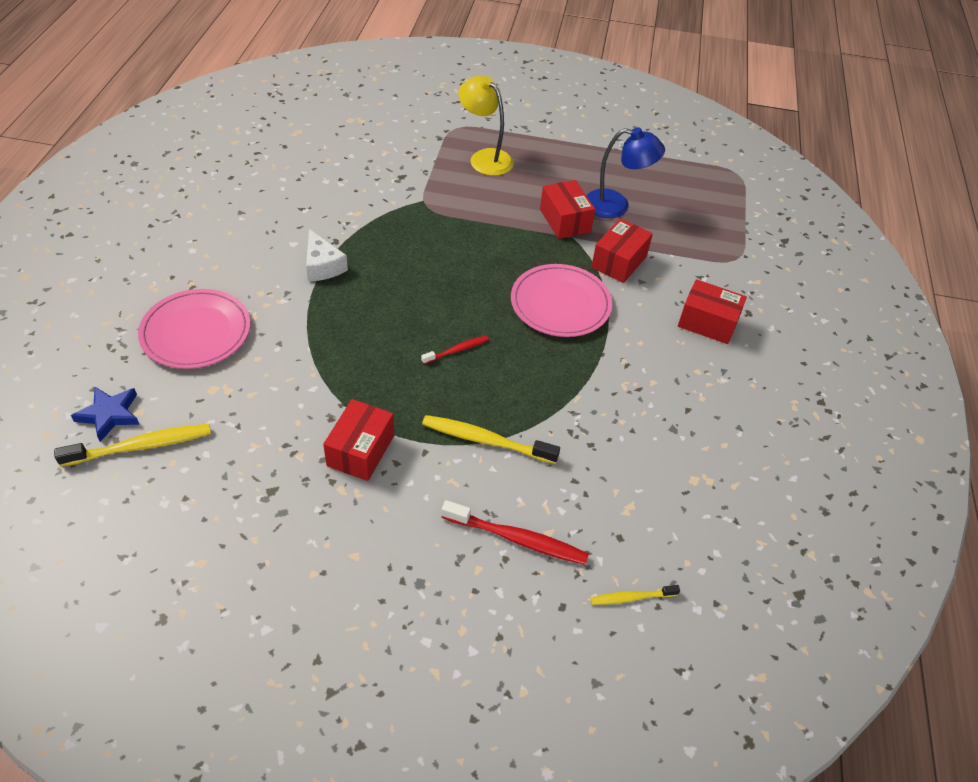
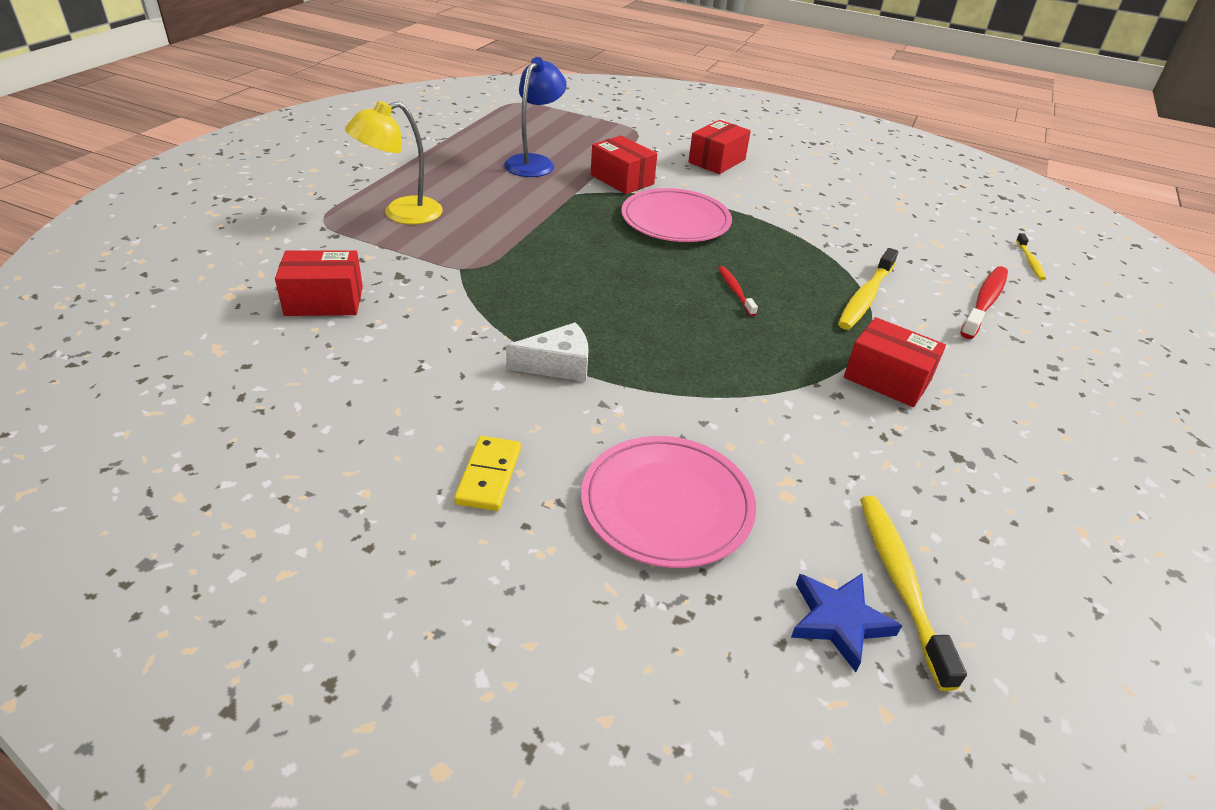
camera: 75 degrees left, 10 degrees down
(209, 255) = (489, 476): none -> yellow domino
(565, 220) = (545, 192): red box -> red box (324, 301)

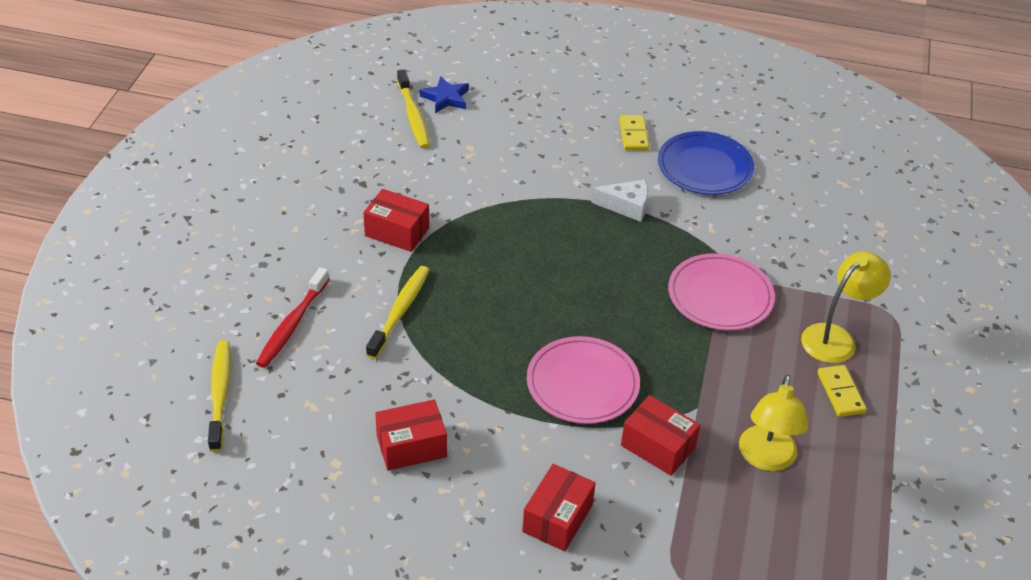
camera: 170 degrees right, 5 degrees up
(324, 301) = (814, 230): red box -> red box (411, 446)
(405, 402) = (705, 167): none -> blue plate
(435, 183) = (840, 393): none -> yellow domino
(534, 162) = (766, 459): blue lamp -> yellow lamp
(558, 365) = (626, 206): white cheese -> white cheese turned 150 degrees counterclockwise
(667, 504) = (535, 134): pink plate -> pink plate (720, 296)
(735, 291) = (513, 297): red toothbrush -> none
(1030, 261) = (220, 394): yellow toothbrush -> yellow toothbrush, size x1.75

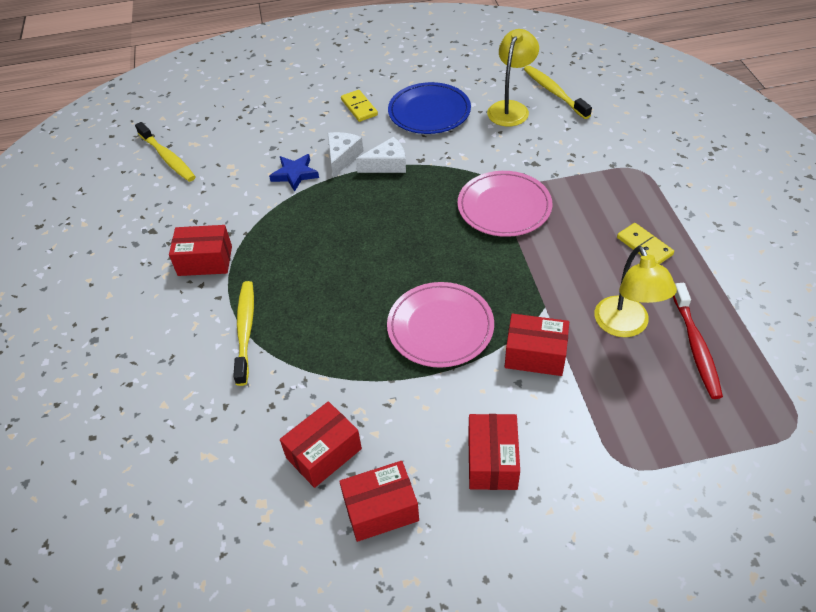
camera: 20 degrees left, 5 degrees up
(220, 394) = (111, 486): yellow toothbrush -> yellow toothbrush (554, 92)
(292, 325) = (150, 385): red toothbrush -> red toothbrush (696, 346)
(434, 513) = (381, 509): none -> red box
(446, 98) = (188, 133): blue star -> blue star (295, 174)
(585, 181) = (342, 157): none -> white cheese
(836, 337) = (611, 204): yellow lamp -> yellow lamp (511, 108)

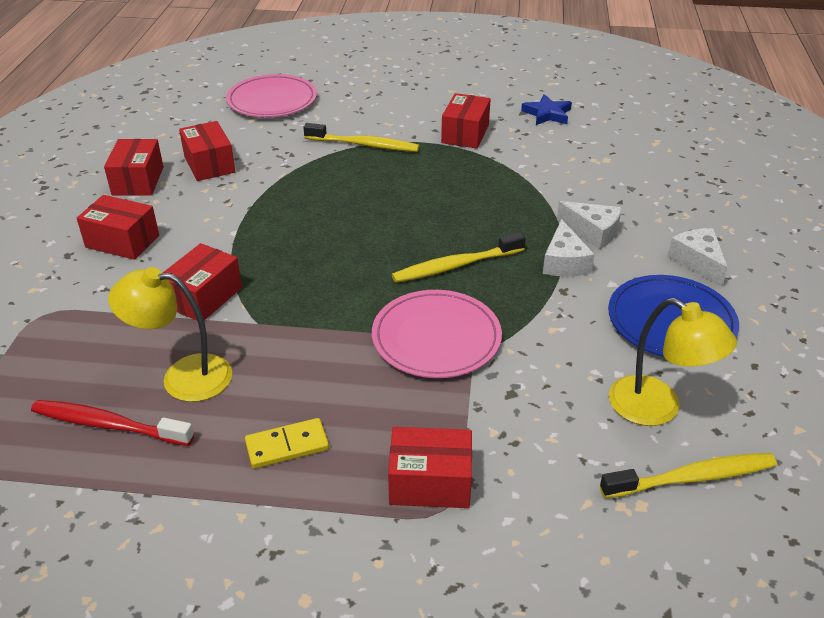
camera: 105 degrees right, 10 degrees down
(167, 158) = (635, 126): yellow toothbrush -> yellow toothbrush (456, 266)
(295, 174) = (574, 196): blue star -> blue star (547, 114)
(359, 107) = (698, 262): yellow domino -> white cheese
(440, 327) = (286, 246): pink plate -> pink plate (272, 100)
(625, 179) = (430, 482): none -> red box

